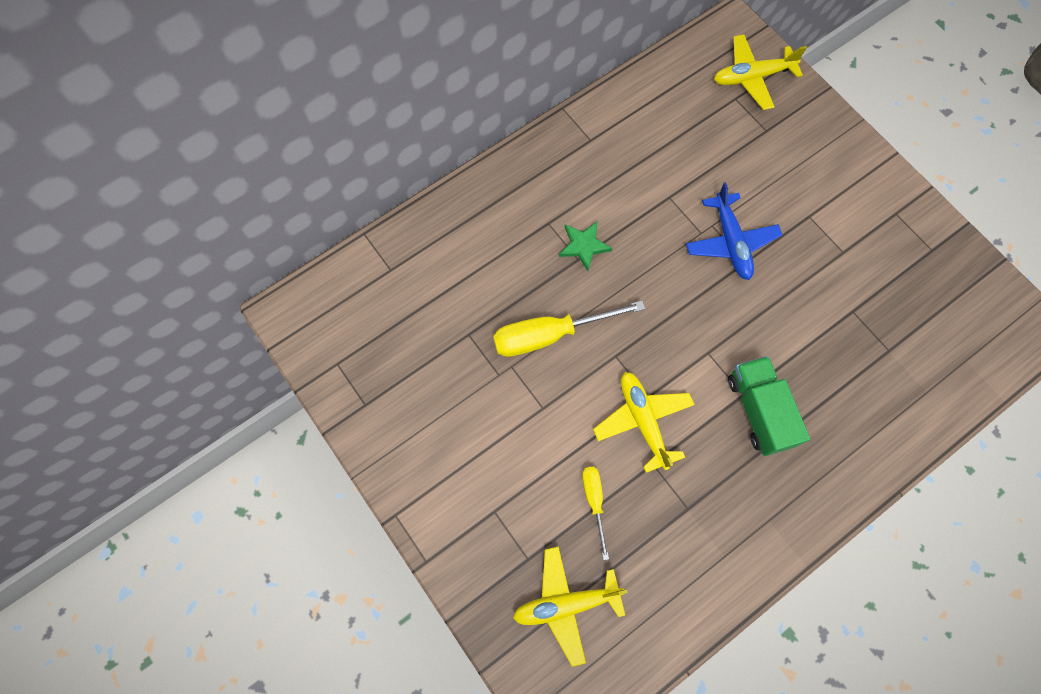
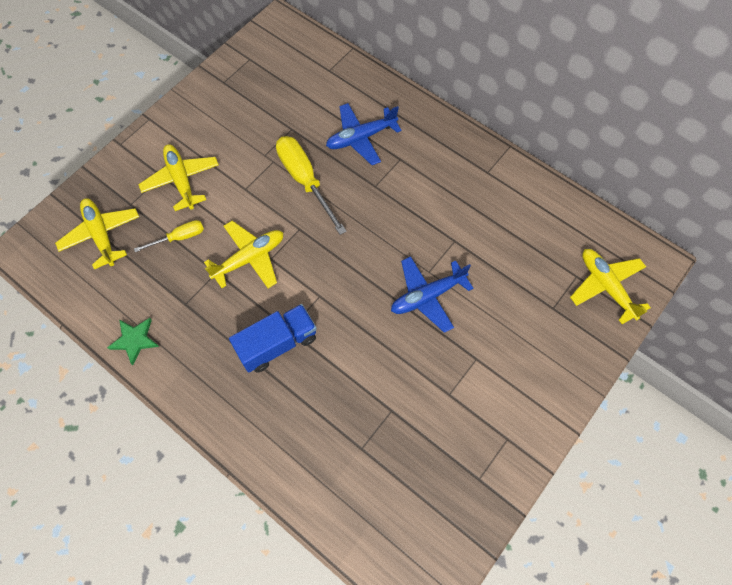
camera: 75 degrees right, 5 degrees down
(506, 257) = (361, 138): none -> blue plane
(509, 485) = (181, 180): none -> yellow plane
(583, 246) = (388, 187): green star -> green star (135, 340)
(759, 411) = (277, 344): green truck -> blue truck

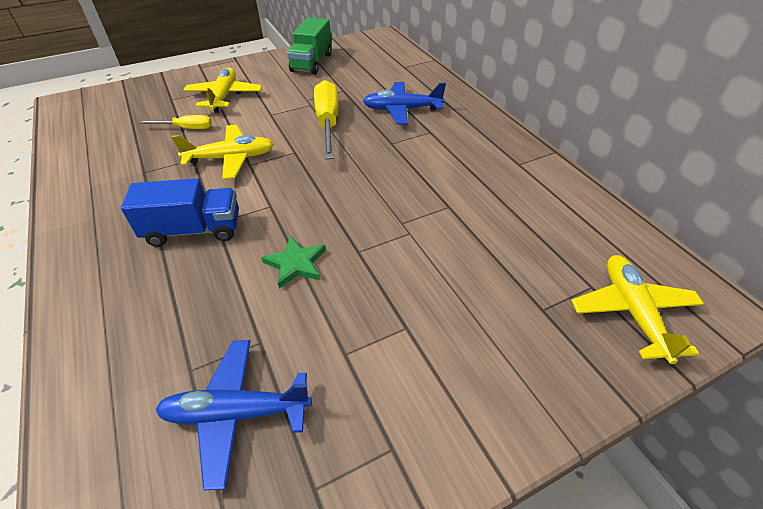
camera: 25 degrees right, 20 degrees down
(101, 235) = (129, 110): yellow plane -> none
(135, 340) = (75, 183): green star -> green star (295, 264)
(233, 96) = (312, 63): none -> green truck
(427, 296) = (385, 243): blue plane -> blue plane (236, 413)

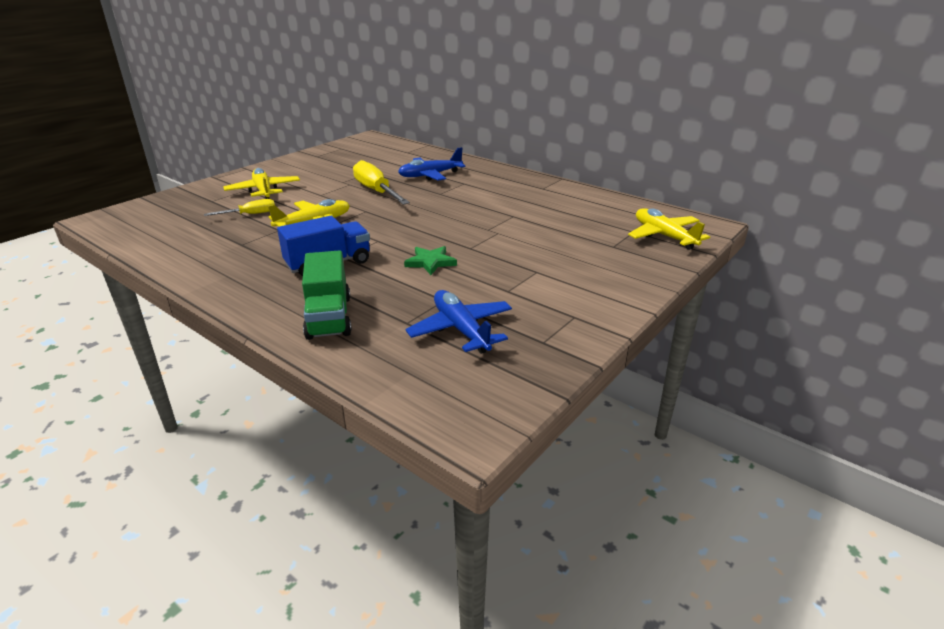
camera: 25 degrees left, 15 degrees down
(236, 413) = (461, 330): blue plane -> blue plane turned 90 degrees clockwise
(312, 63) = (323, 160): green truck -> green truck (329, 317)

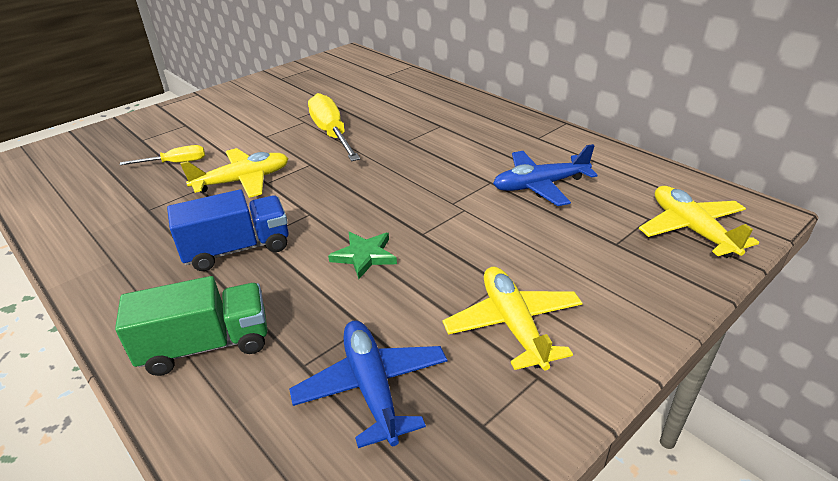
camera: 10 degrees right, 5 degrees up
(264, 191) = (203, 128): yellow plane -> yellow plane (513, 325)
(329, 317) = (206, 345): green truck -> green truck turned 105 degrees counterclockwise
(430, 175) = (402, 112): blue plane -> blue plane (540, 185)

